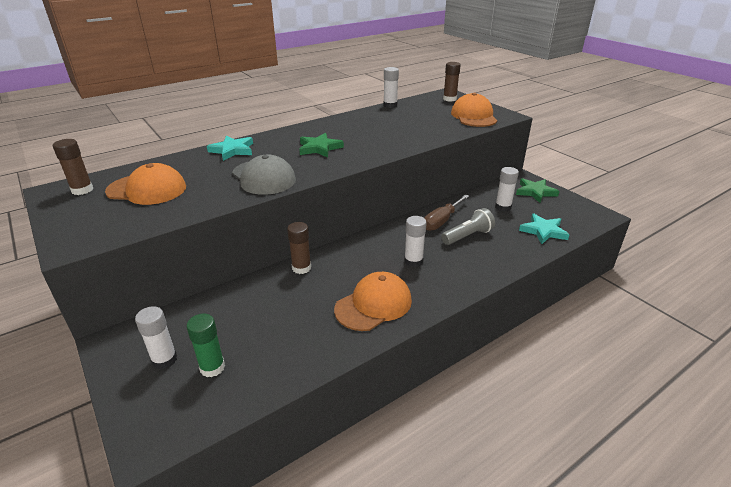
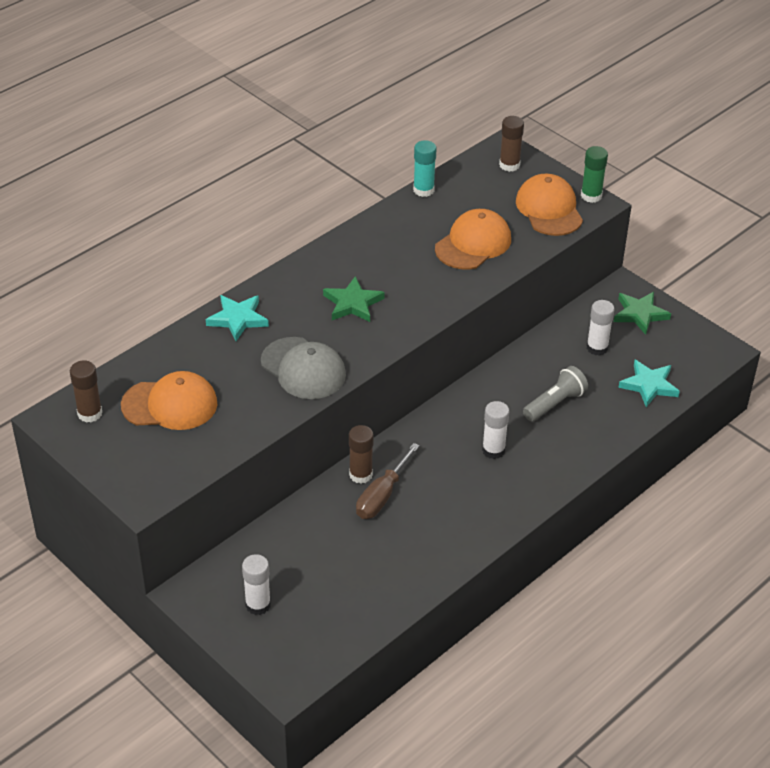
camera: 10 degrees left, 10 degrees up
(212, 367) = (312, 607): green glue stick -> green glue stick (591, 196)
(373, 304) = (459, 515): orange cap -> orange cap (473, 244)
(390, 105) = (423, 190): white glue stick -> turquoise glue stick
(442, 221) = (519, 381): brown screwdriver -> brown screwdriver (382, 495)

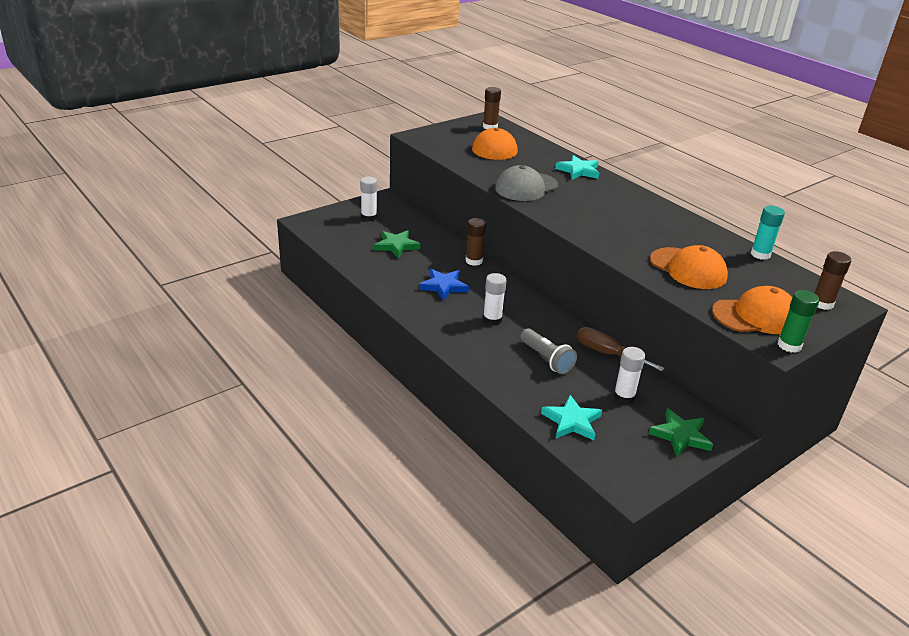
camera: 95 degrees right, 10 degrees down
(353, 303) = (599, 210): green star -> green star (396, 246)
(382, 495) = (452, 267): brown screwdriver -> brown screwdriver (607, 354)
(432, 500) = (443, 286): none -> blue star

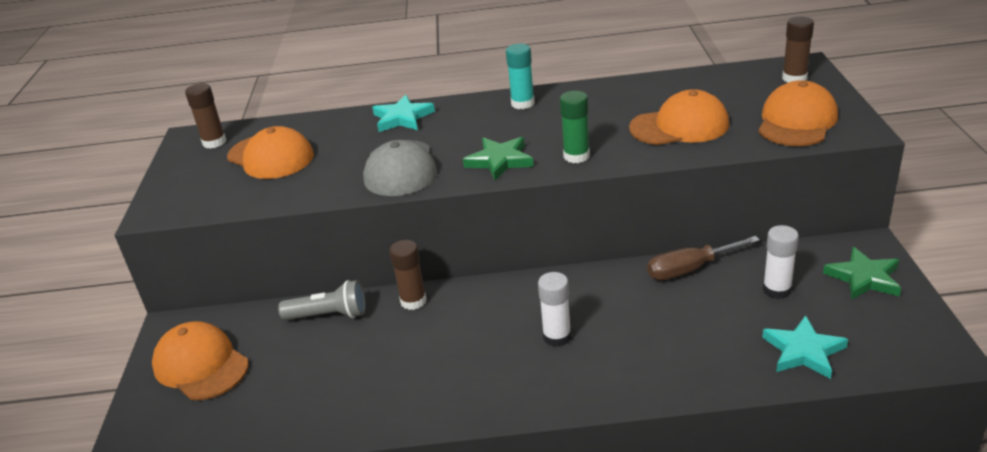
camera: 50 degrees left, 0 degrees up
(369, 217) = (201, 365): white glue stick -> orange cap
(396, 246) = (305, 363): green star -> green star (500, 161)
(443, 286) = (447, 353): blue star -> none
(546, 359) = (670, 322): grey flashlight -> grey flashlight (329, 315)
(760, 254) = (682, 76): turquoise glue stick -> turquoise glue stick (522, 103)
(789, 345) = (860, 123): green glue stick -> green glue stick (576, 156)

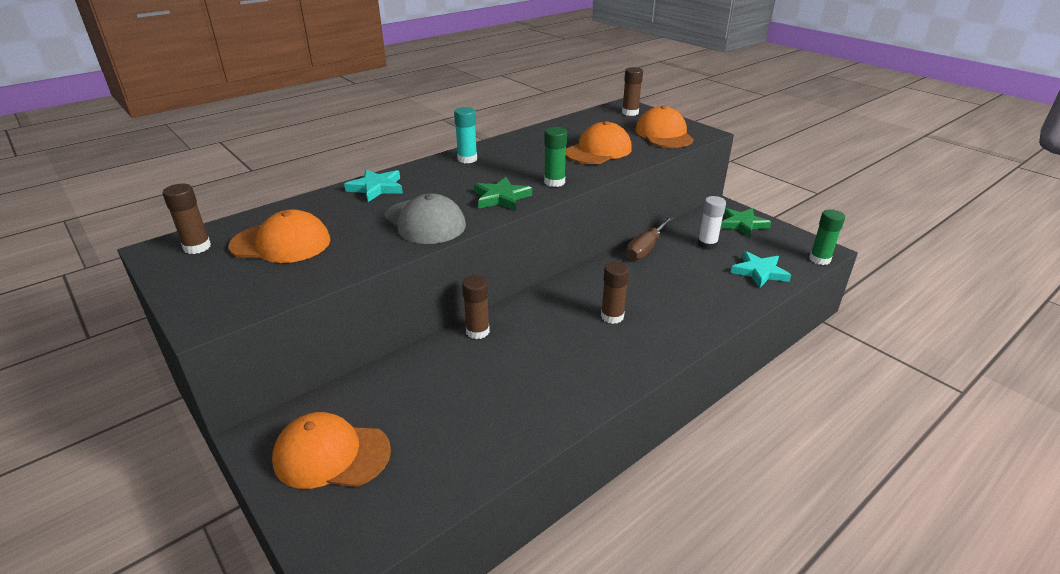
camera: 40 degrees left, 0 degrees up
(329, 315) = (415, 367): grey flashlight -> none
(557, 337) = (612, 316): white glue stick -> brown glue stick
(919, 366) = (819, 259): none -> green glue stick

